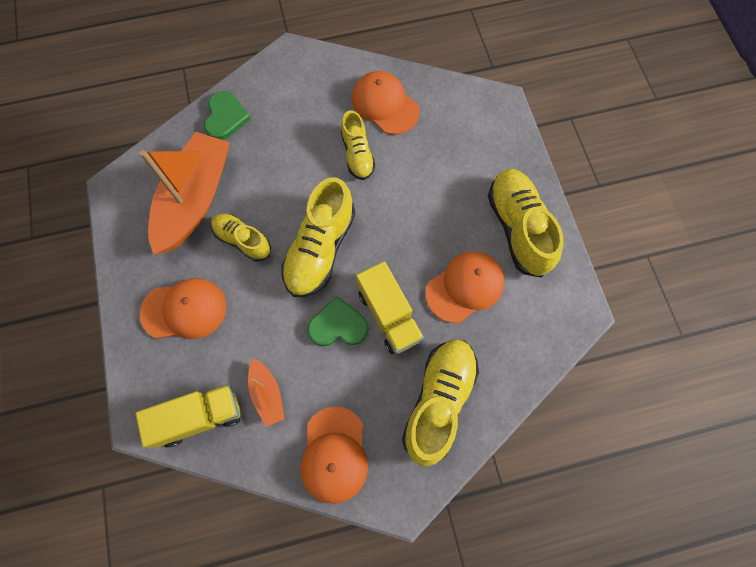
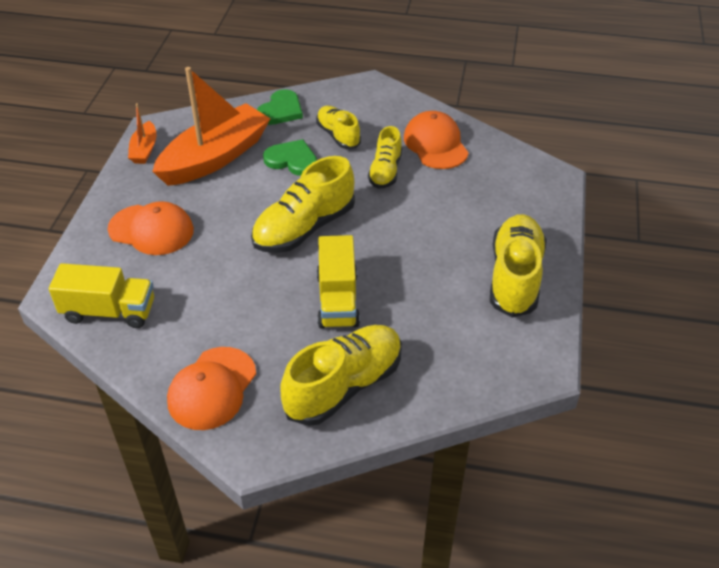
camera: 25 degrees right, 25 degrees down
(242, 240) = (237, 198): yellow shoe -> yellow shoe (338, 135)
(267, 394) = (181, 317): orange boat -> orange boat (144, 149)
(338, 325) = (283, 290): green heart -> green heart (292, 160)
(465, 287) = (429, 305): orange cap -> none

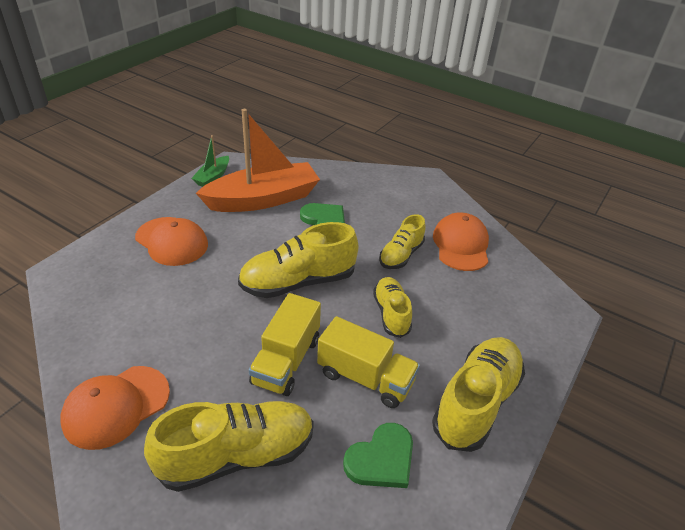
camera: 20 degrees right, 5 degrees down
(109, 311) = (87, 299): yellow truck -> yellow truck (365, 378)
(144, 149) = (213, 177): orange boat -> green boat
(281, 110) = (340, 178): green heart -> green heart (381, 459)
(338, 135) = (376, 212): yellow shoe -> yellow shoe (391, 313)

